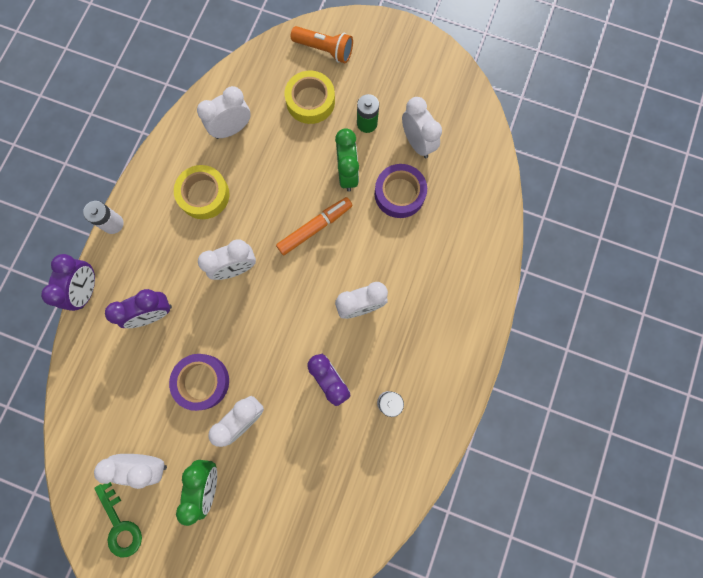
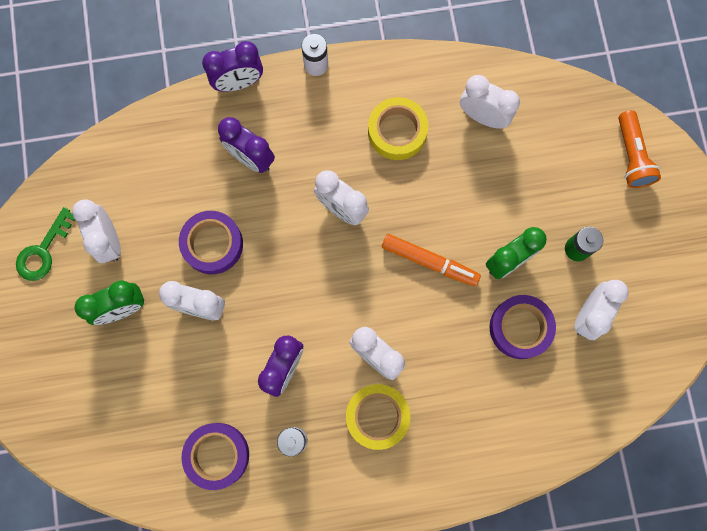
camera: 60 degrees right, 0 degrees up
(310, 101) = (564, 176): yellow tape -> yellow tape (377, 416)
(366, 469) = (217, 455): none -> purple tape

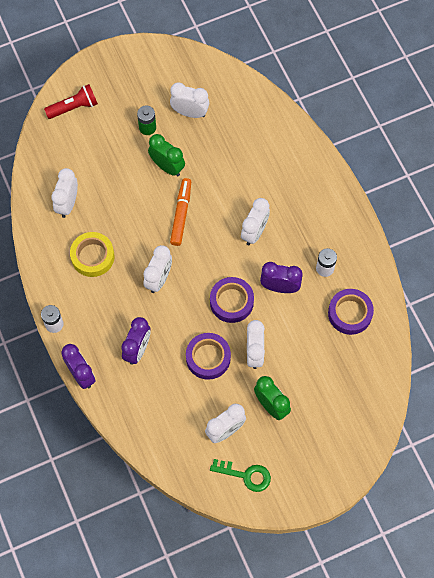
camera: 105 degrees left, 10 degrees down
(377, 416) = (293, 222): yellow tape -> none
(520, 328) = (210, 150): purple tape -> purple tape (231, 302)
(631, 156) = (74, 107): orange flashlight -> red flashlight

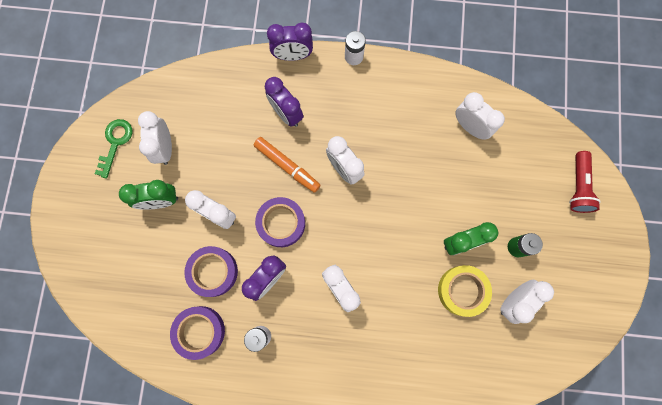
camera: 120 degrees right, 10 degrees up
(92, 256) = (401, 122): yellow tape -> yellow tape (462, 290)
(181, 214) = (400, 227): orange marker -> orange marker (287, 166)
(208, 358) = (240, 170): purple tape -> purple tape (213, 272)
(246, 475) = (115, 143): green key -> green key turned 150 degrees clockwise

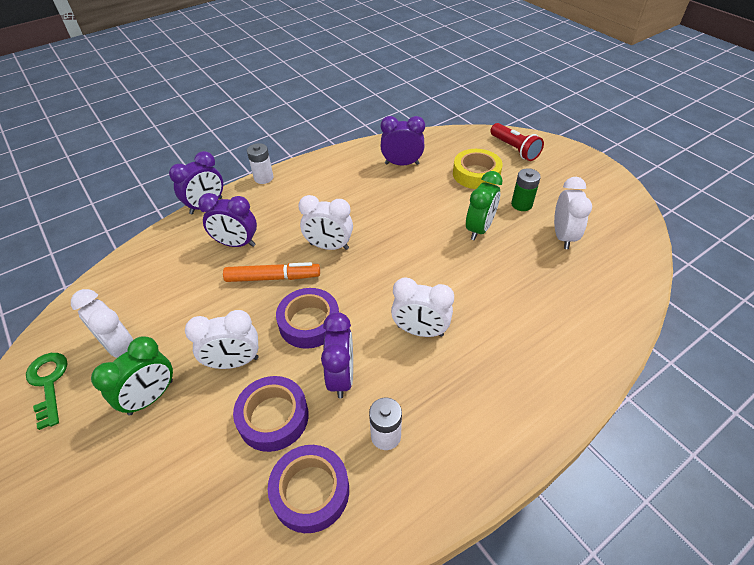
camera: 40 degrees left, 30 degrees down
(462, 290) = (520, 257): yellow tape -> yellow tape (476, 174)
(470, 127) = (402, 164): white clock -> purple clock

